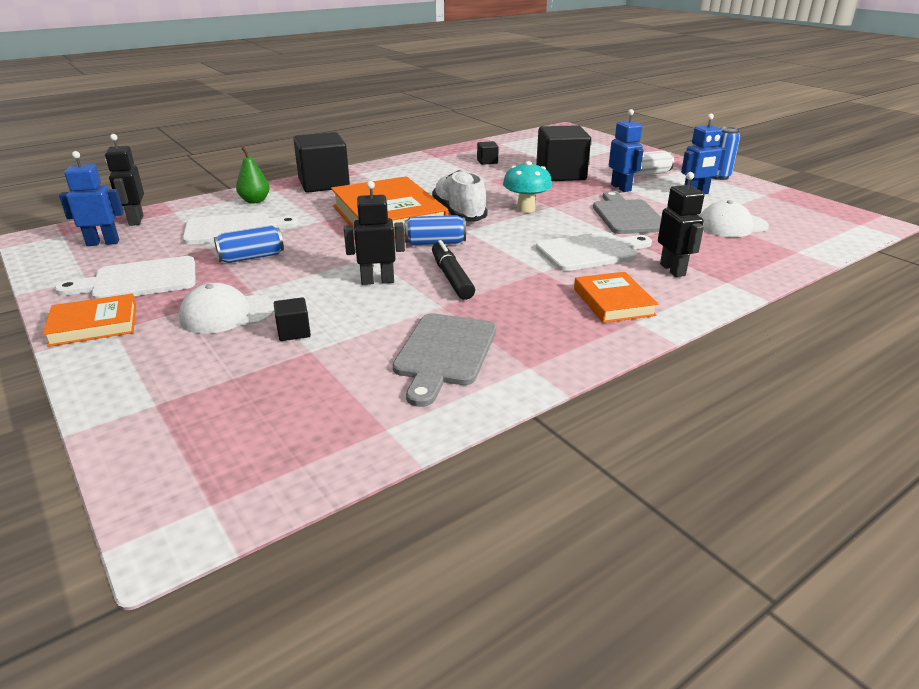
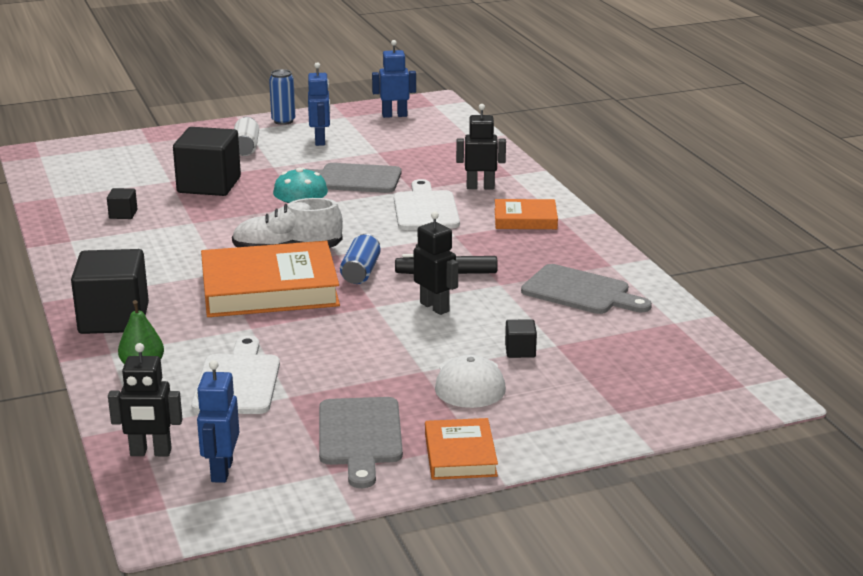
camera: 75 degrees left, 5 degrees down
(139, 280) = (360, 436): white cutting board -> grey cutting board
(251, 257) = (336, 370): blue can -> none
(377, 281) = (435, 307): black robot -> black robot turned 135 degrees clockwise
(621, 188) = (276, 166): blue robot -> blue robot (394, 115)
(731, 225) = (405, 146): white cap -> none

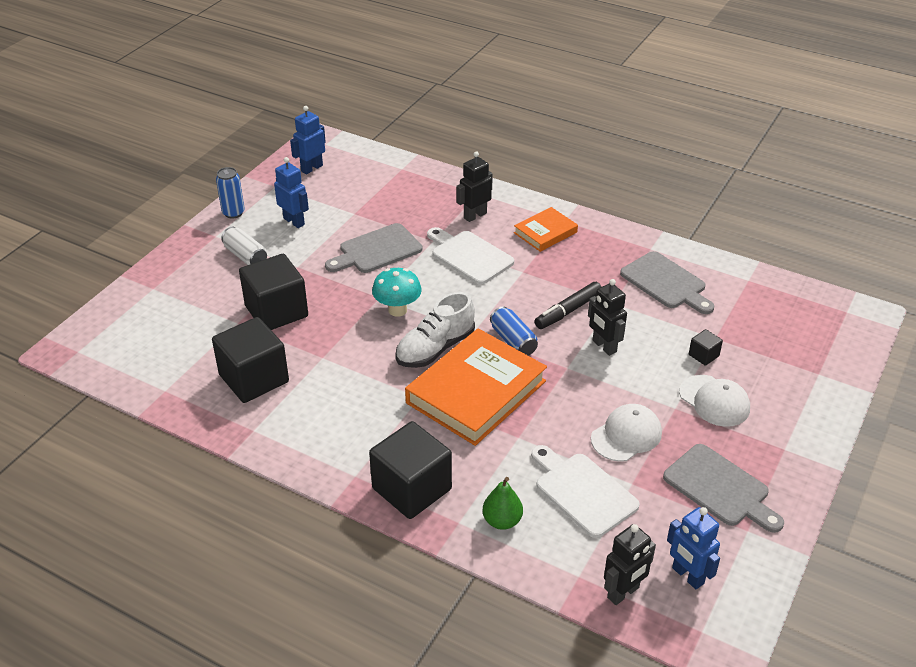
camera: 40 degrees left, 15 degrees up
(123, 214) = (254, 378): black cube -> black cube, size x2.29
(342, 367) = (626, 435): none -> white cap
(435, 307) = (604, 346): black robot -> black robot turned 135 degrees counterclockwise
(460, 454) = (791, 464): orange book -> none
(580, 291) = (666, 282): grey cutting board -> grey cutting board turned 60 degrees clockwise

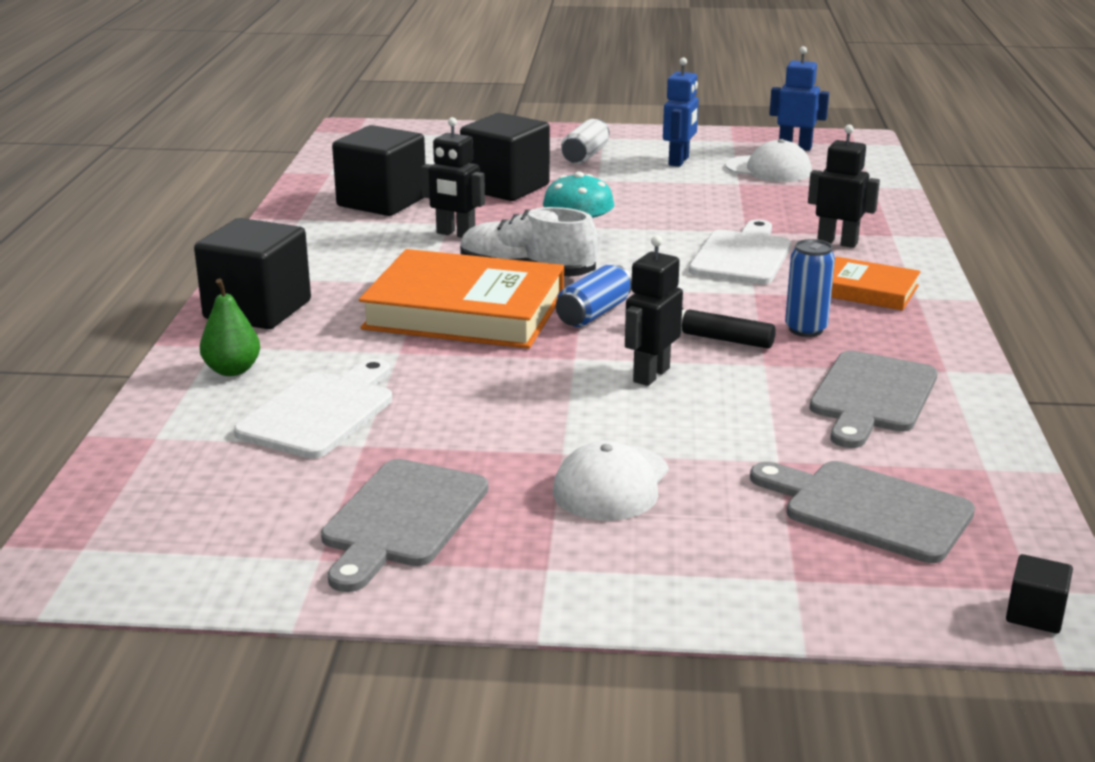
camera: 65 degrees right, 15 degrees down
(233, 213) = (654, 135): blue can -> blue can (806, 329)
(377, 250) = (681, 208): grey cutting board -> grey cutting board (869, 510)
(623, 593) = (136, 474): black robot -> black robot (455, 234)
(626, 435) = (464, 424): white cap -> white cap (768, 169)
(687, 576) = (191, 519): blue robot -> none
(703, 355) = (719, 457): black cube -> black cube (1035, 614)

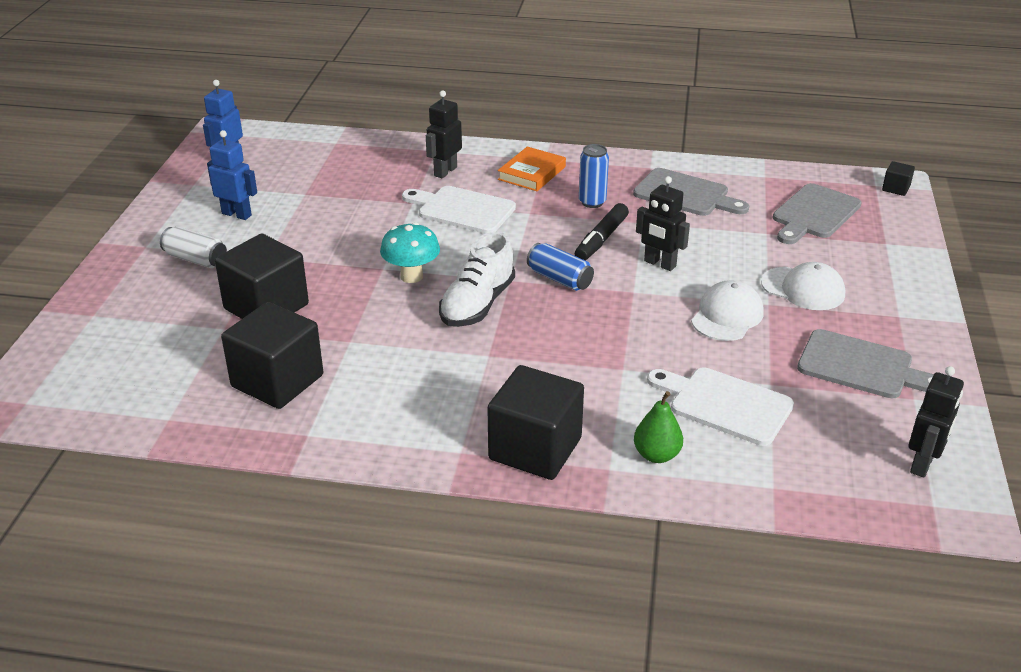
camera: 85 degrees left, 10 degrees up
(455, 234) = (380, 338): black robot -> black robot (922, 464)
(465, 311) = (549, 336): orange book -> none
(768, 169) = (278, 177): white cap -> white cap (727, 316)

